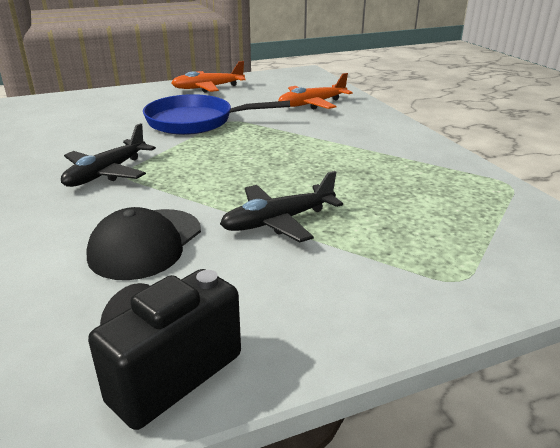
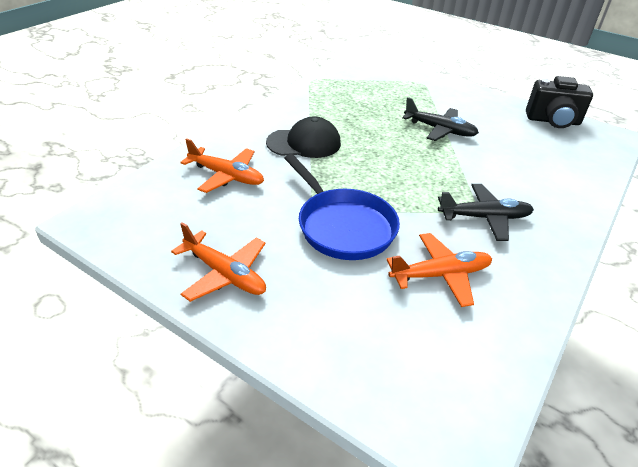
camera: 125 degrees left, 10 degrees up
(97, 133) = (440, 275): none -> orange plane
(146, 243) = (514, 159): black cap -> black cap (304, 143)

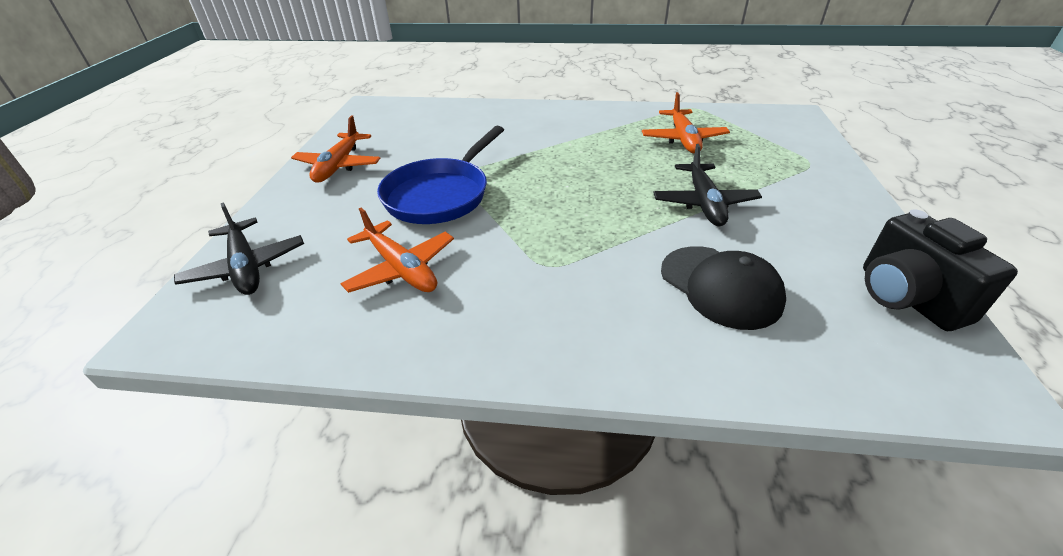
camera: 65 degrees right, 0 degrees up
(226, 176) = (467, 126): orange plane -> orange plane (683, 139)
(304, 143) = (560, 139): black cap -> black cap (720, 286)
(484, 217) = (536, 278): black plane -> black plane (246, 267)

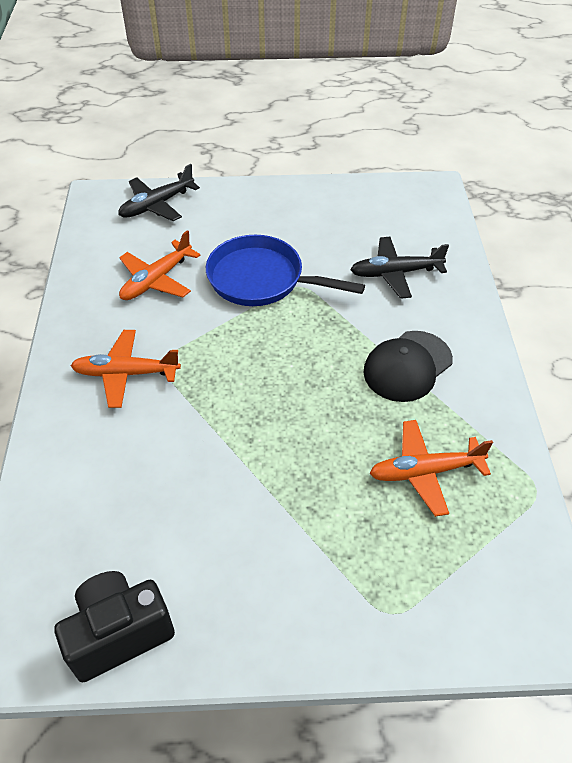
camera: 80 degrees right, 10 degrees up
(339, 165) = (301, 205): orange plane -> orange plane (126, 373)
(704, 203) = (272, 481): black plane -> black plane (395, 273)
(720, 286) = (136, 481): black cap -> black cap (407, 366)

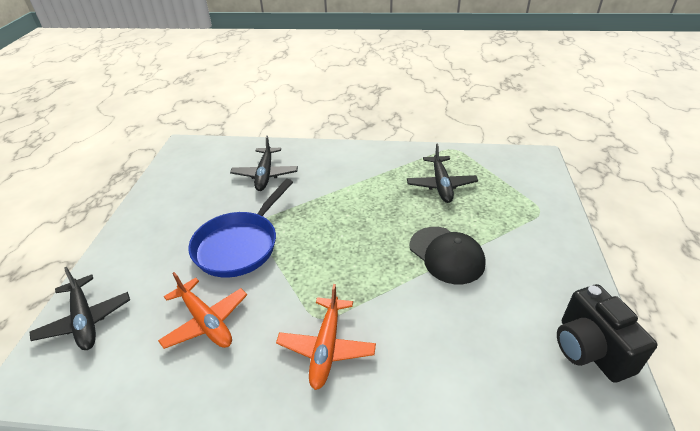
camera: 80 degrees left, 10 degrees down
(407, 366) = (355, 180): black cap -> black cap (446, 255)
(425, 472) = (441, 185): orange plane -> black plane

